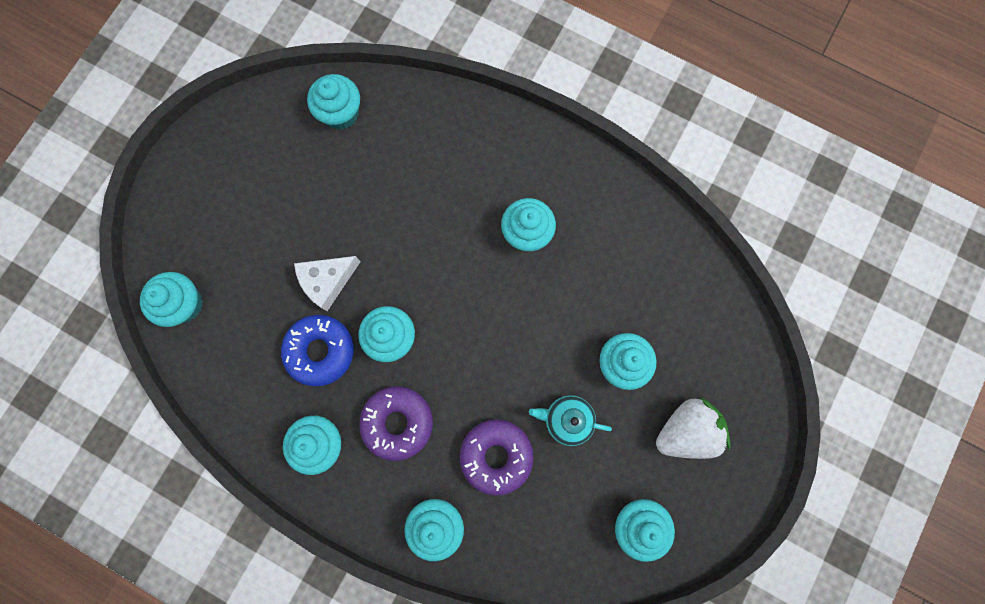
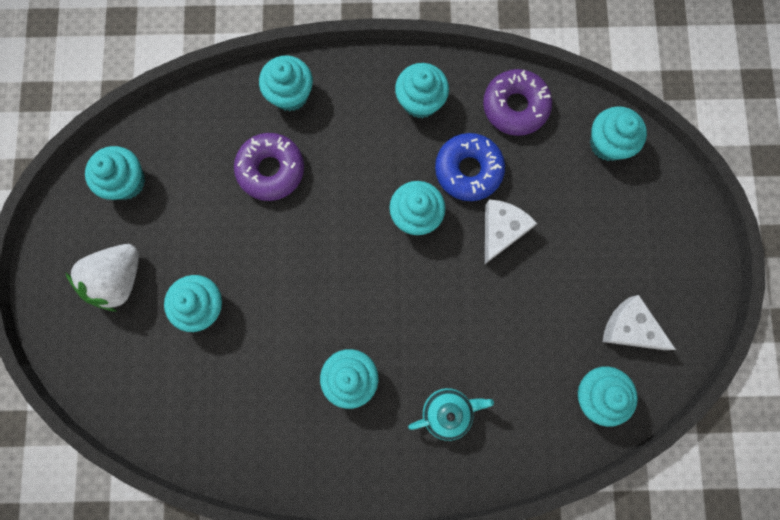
camera: 150 degrees right, 0 degrees up
(279, 145) = (629, 328): none -> white cheese
(398, 422) = (368, 150): purple donut -> purple donut (515, 107)
(567, 419) = (226, 231): turquoise teapot -> turquoise teapot (447, 411)

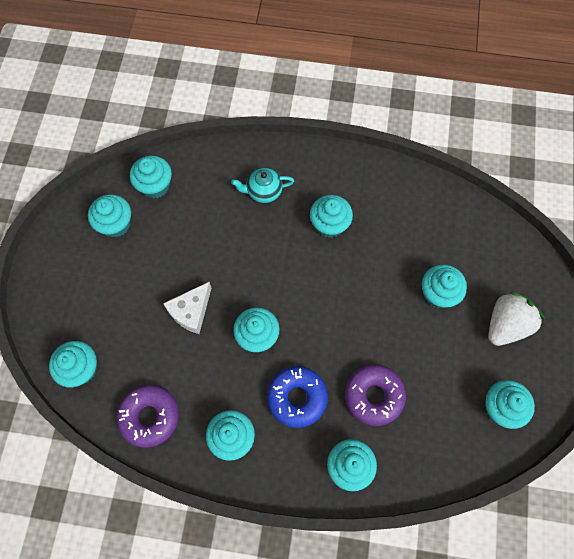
camera: 170 degrees left, 10 degrees down
(468, 170) = (205, 366): blue donut -> blue donut (297, 398)
(629, 328) = (116, 224): white cheese -> turquoise cupcake

